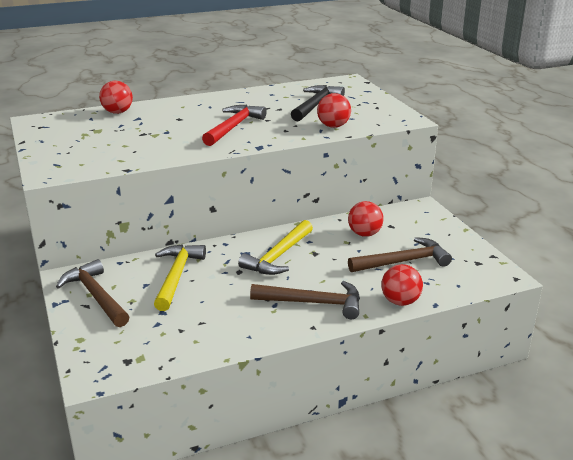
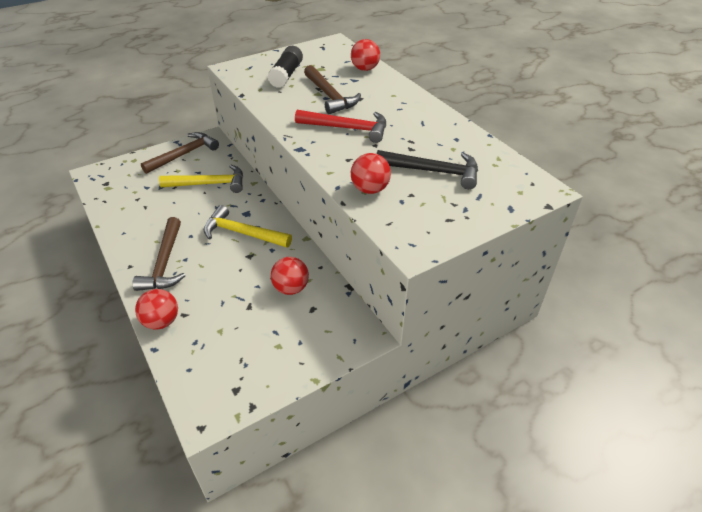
camera: 80 degrees right, 15 degrees up
(98, 146) = (286, 75): none -> black glue stick
(403, 262) = (235, 321): brown hammer -> brown hammer (330, 96)

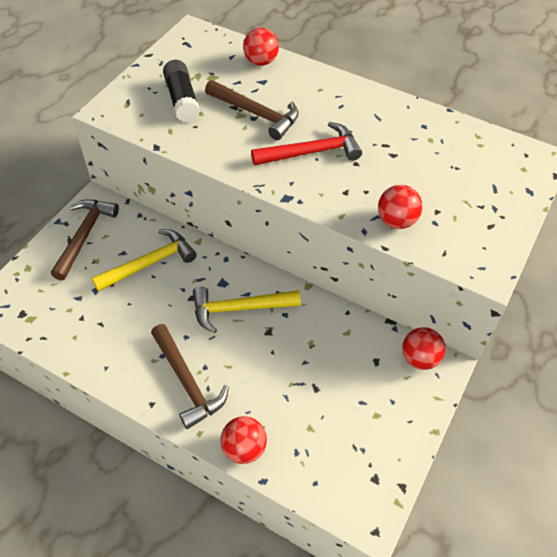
camera: 30 degrees left, 10 degrees up
(291, 288) = (339, 349): red ball -> red ball (419, 358)
(433, 171) = (435, 175): black hammer -> none

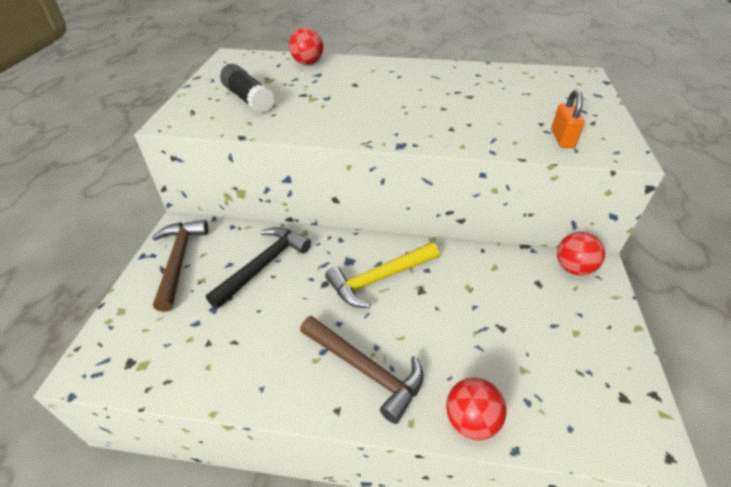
camera: 20 degrees left, 10 degrees down
(150, 263) = (263, 265): yellow hammer -> black hammer
(256, 114) = (327, 95): brown hammer -> none
(312, 152) = (398, 109): red hammer -> none
(396, 221) = (514, 137): red ball -> none
(441, 236) = (562, 139): none -> orange padlock

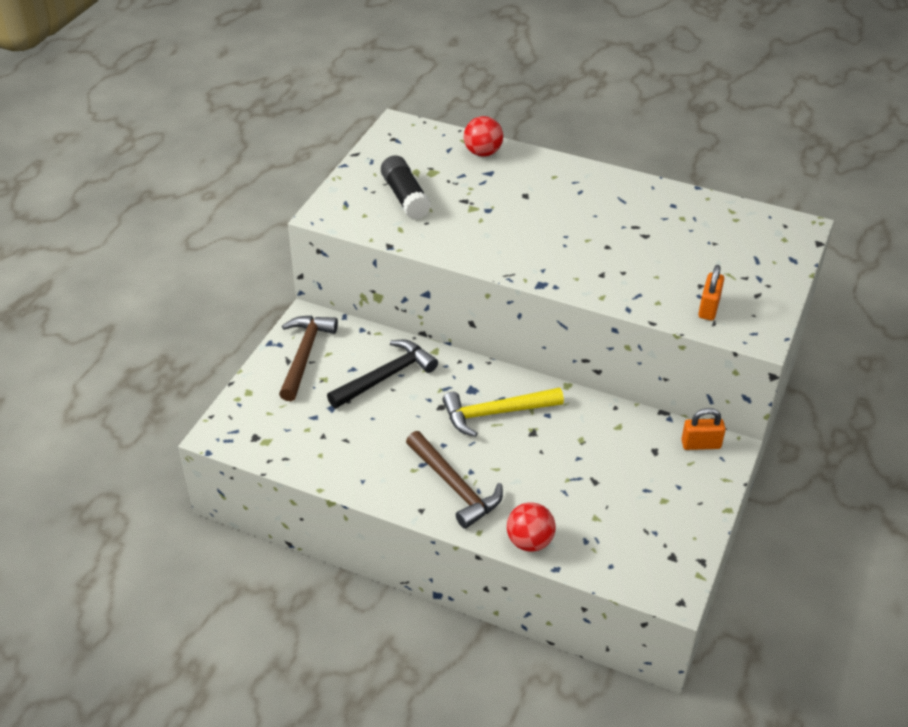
camera: 15 degrees right, 0 degrees up
(573, 268) = (701, 444): red ball -> orange padlock

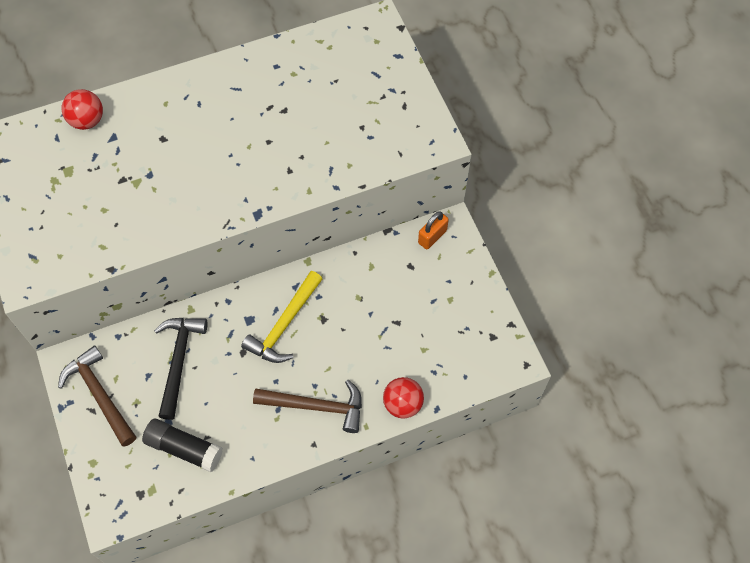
camera: 45 degrees left, 20 degrees up
(405, 197) = (73, 212): black glue stick -> black glue stick (184, 448)
(709, 308) = (385, 143): orange padlock -> none

